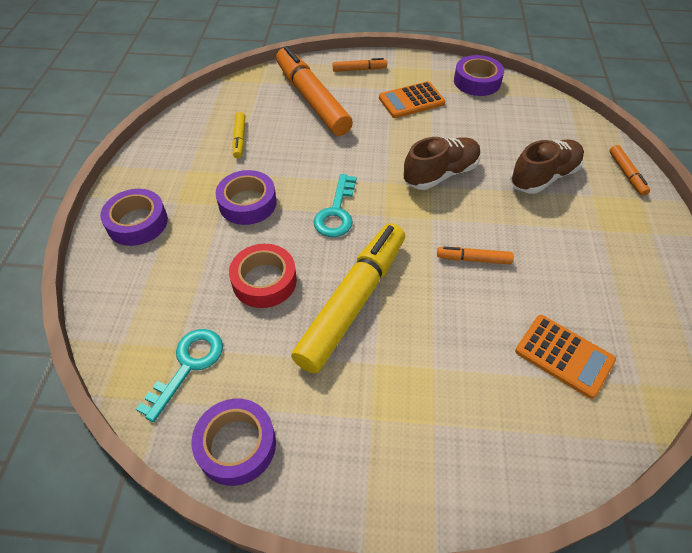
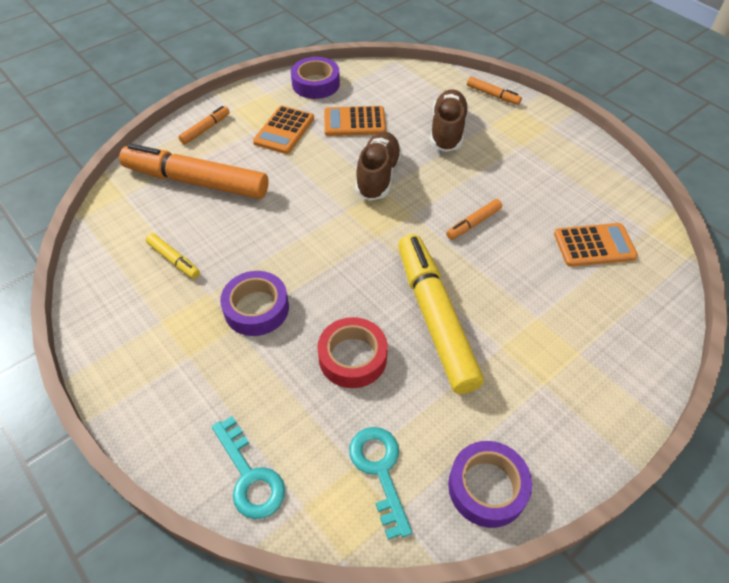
camera: 45 degrees left, 0 degrees up
(137, 223) = (175, 403): purple tape -> none
(336, 212) = (339, 261): turquoise key -> turquoise key (250, 476)
(472, 125) = (354, 122): none -> orange calculator

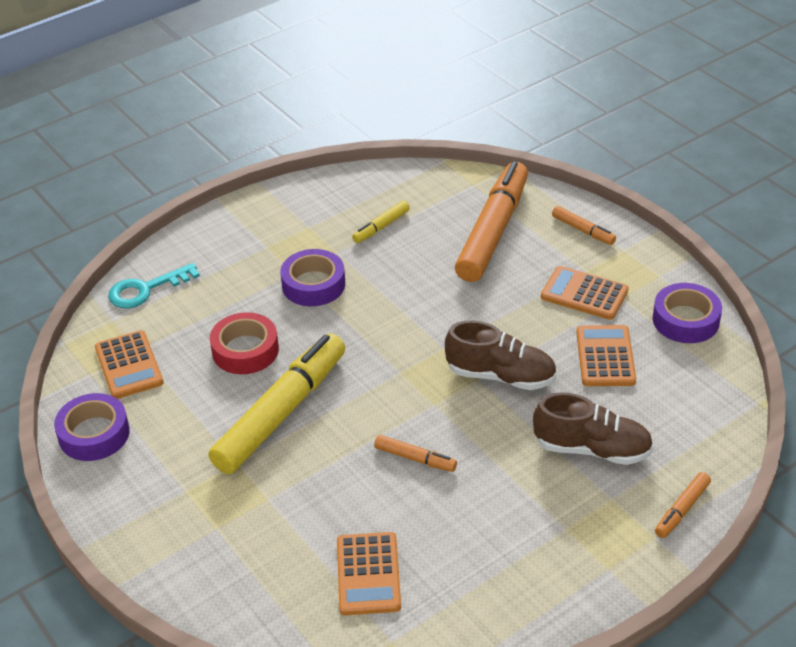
camera: 95 degrees right, 10 degrees down
(380, 470) = (129, 365): turquoise key -> orange calculator
(435, 318) = (281, 413): yellow marker -> yellow marker turned 45 degrees counterclockwise
(473, 223) = (415, 458): orange marker -> orange marker turned 150 degrees clockwise

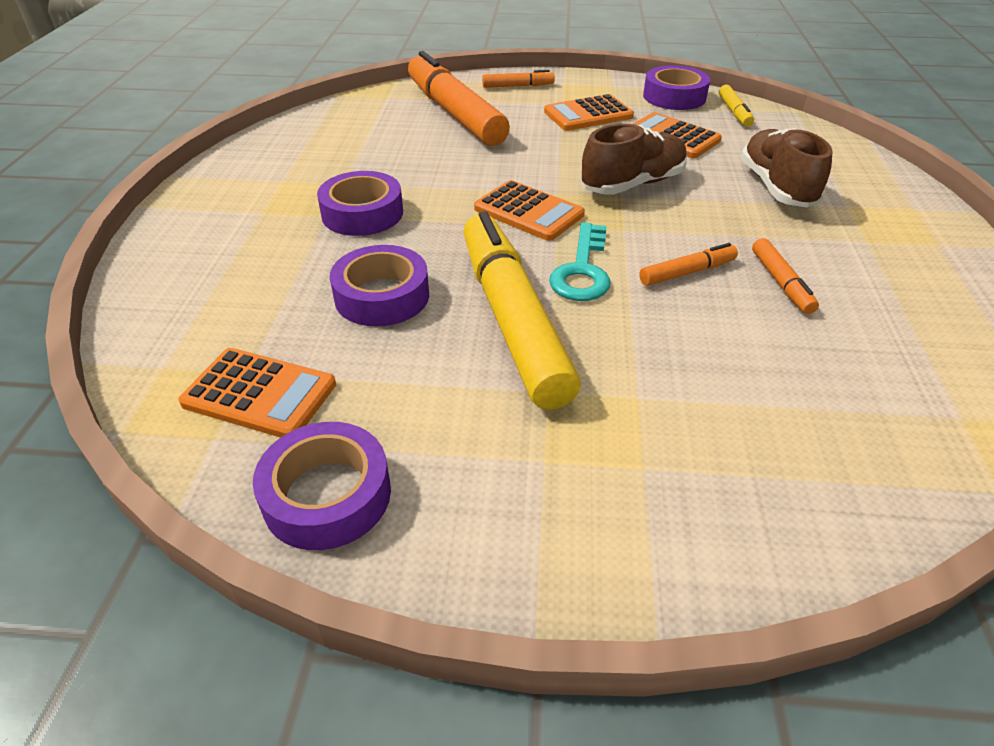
camera: 50 degrees left, 0 degrees up
(146, 289) = (166, 315): turquoise key -> turquoise key (582, 270)
(245, 350) = (382, 296): red tape -> purple tape
(368, 574) = (836, 382): orange calculator -> orange calculator (528, 212)
(381, 227) = (355, 150): yellow marker -> yellow marker (734, 112)
(592, 449) = (776, 187): brown shoe -> brown shoe turned 60 degrees counterclockwise
(682, 510) = (891, 184): orange marker -> orange marker (781, 283)

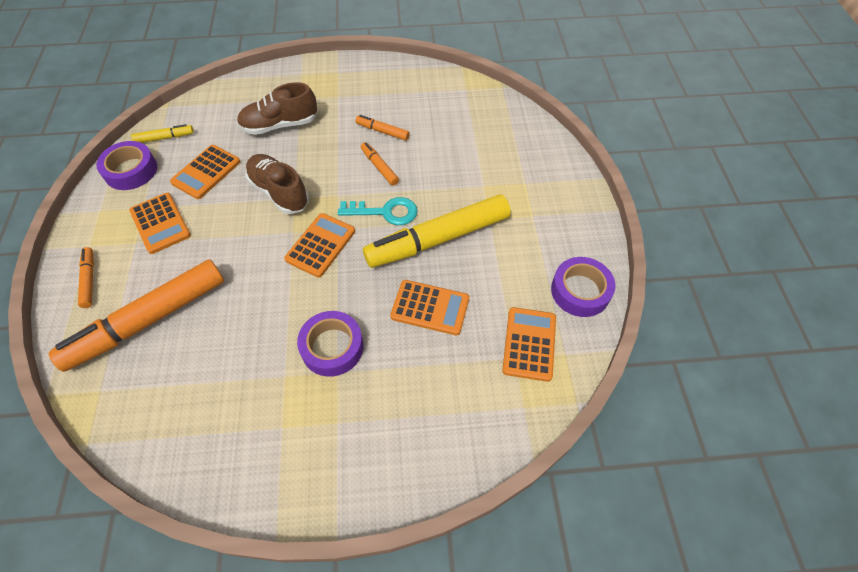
camera: 100 degrees left, 15 degrees up
(382, 296) = (430, 308): purple tape -> orange calculator
(781, 283) = (382, 131): orange marker -> orange marker turned 135 degrees counterclockwise

